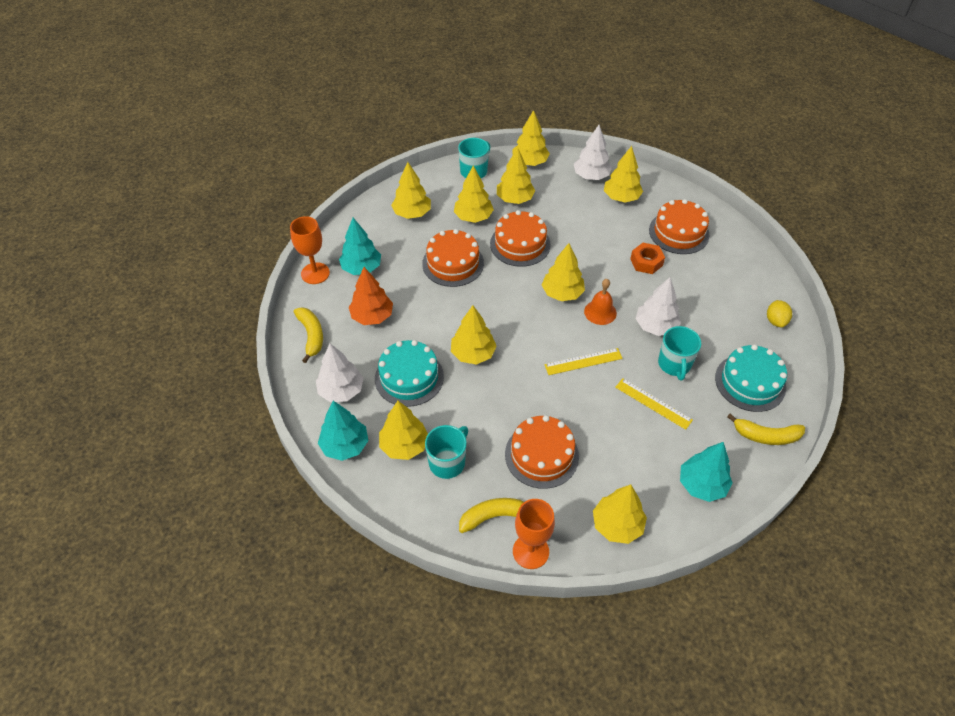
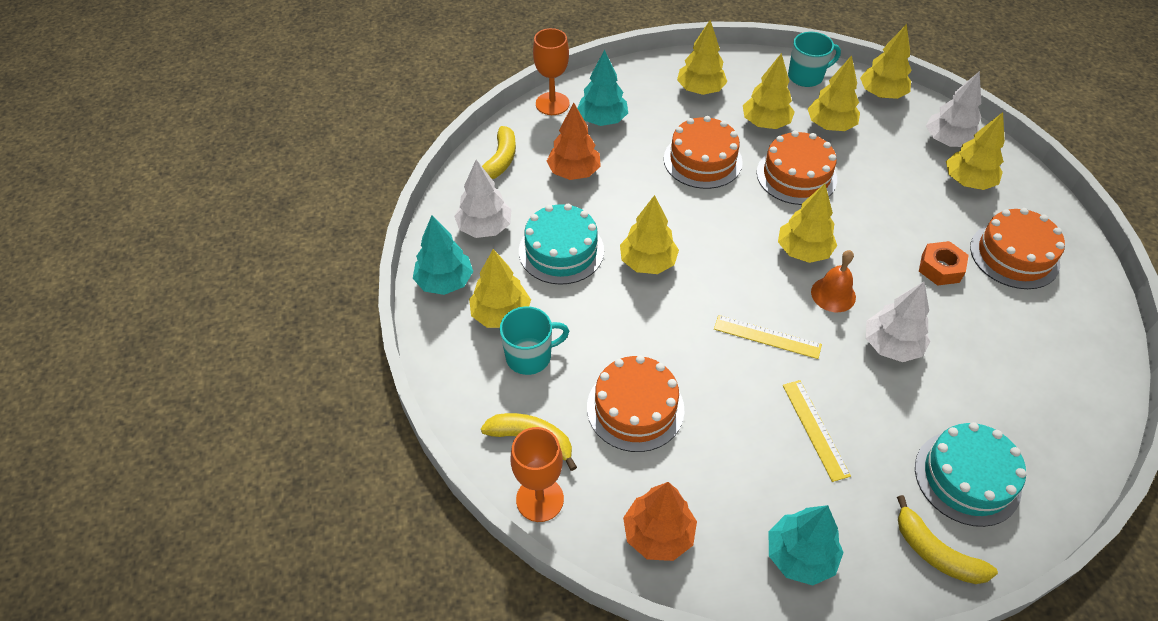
camera: 35 degrees right, 0 degrees up
(617, 525) = (658, 534): yellow tree -> orange tree
(674, 364) = (880, 401): turquoise mug -> none
(775, 321) = (1068, 425): yellow lemon -> none

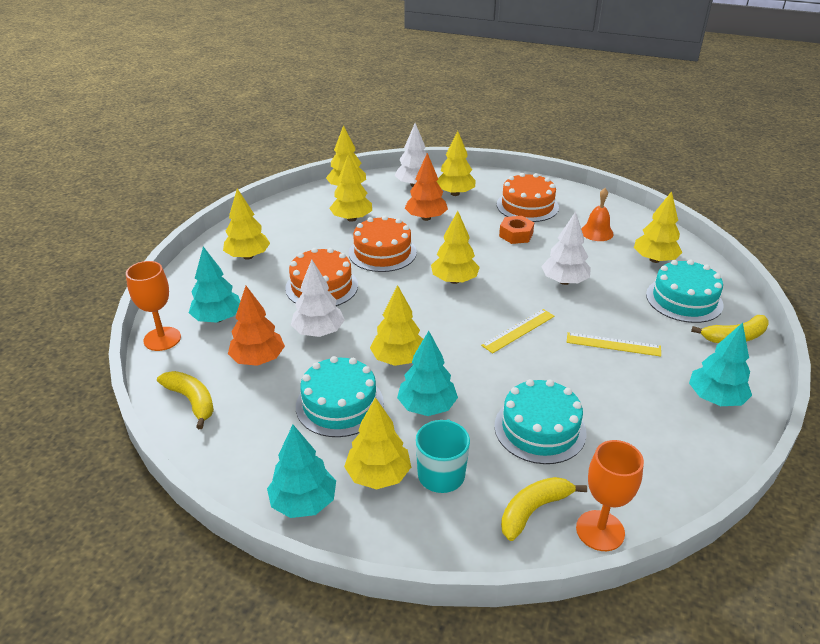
camera: 60 degrees left, 15 degrees down
(484, 228) = (263, 445): white tree -> white tree (318, 332)
(602, 311) = (427, 407): none -> turquoise tree
(635, 408) = (540, 429): orange cake -> turquoise cake
(658, 534) = (667, 467): orange tree -> orange tree (426, 218)
(765, 123) = (318, 243): yellow tree -> yellow tree (654, 259)
(806, 76) = (294, 207): turquoise mug -> none
(833, 294) = (503, 285): orange bell -> orange bell (596, 232)

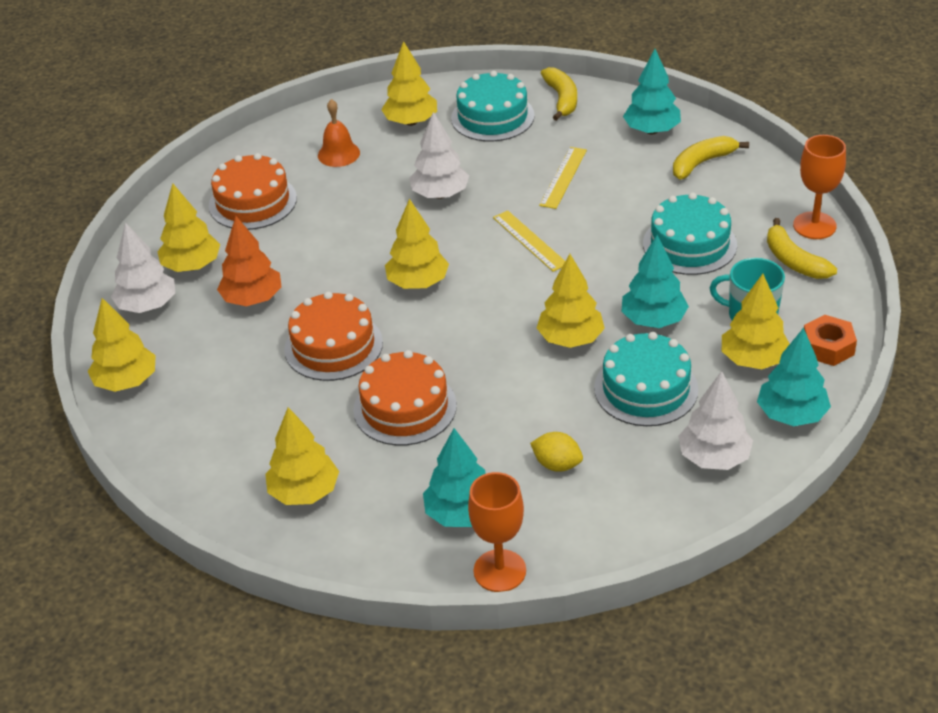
camera: 80 degrees left, 5 degrees up
(192, 401) = (632, 523): yellow banana -> yellow banana (702, 163)
(258, 359) = (557, 464): orange tree -> yellow lemon
(318, 332) = (507, 409): white tree -> white tree (714, 458)
(352, 219) = (228, 376): yellow tree -> none
(516, 235) = (324, 220): orange nut -> orange nut (828, 347)

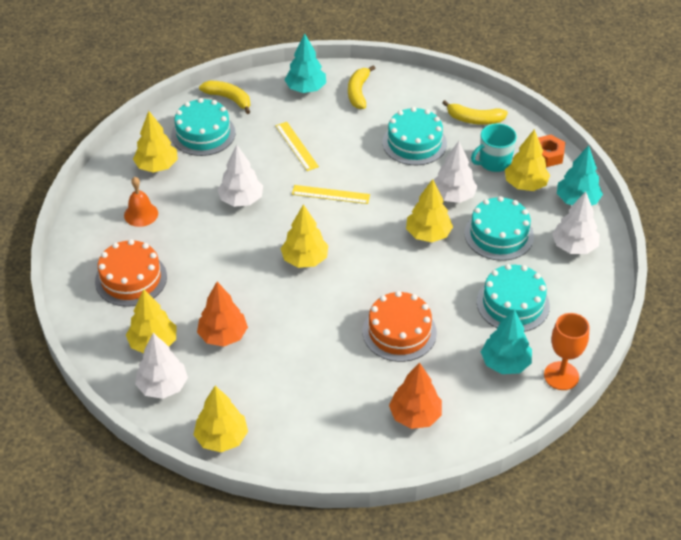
camera: 50 degrees left, 5 degrees up
(304, 492) = (415, 416): yellow tree -> orange tree
(333, 346) = (311, 328): orange cake -> none
(557, 464) = (513, 304): yellow lemon -> turquoise cake
(653, 320) = (453, 196): turquoise tree -> white tree
(814, 225) = (459, 94): orange goblet -> none

